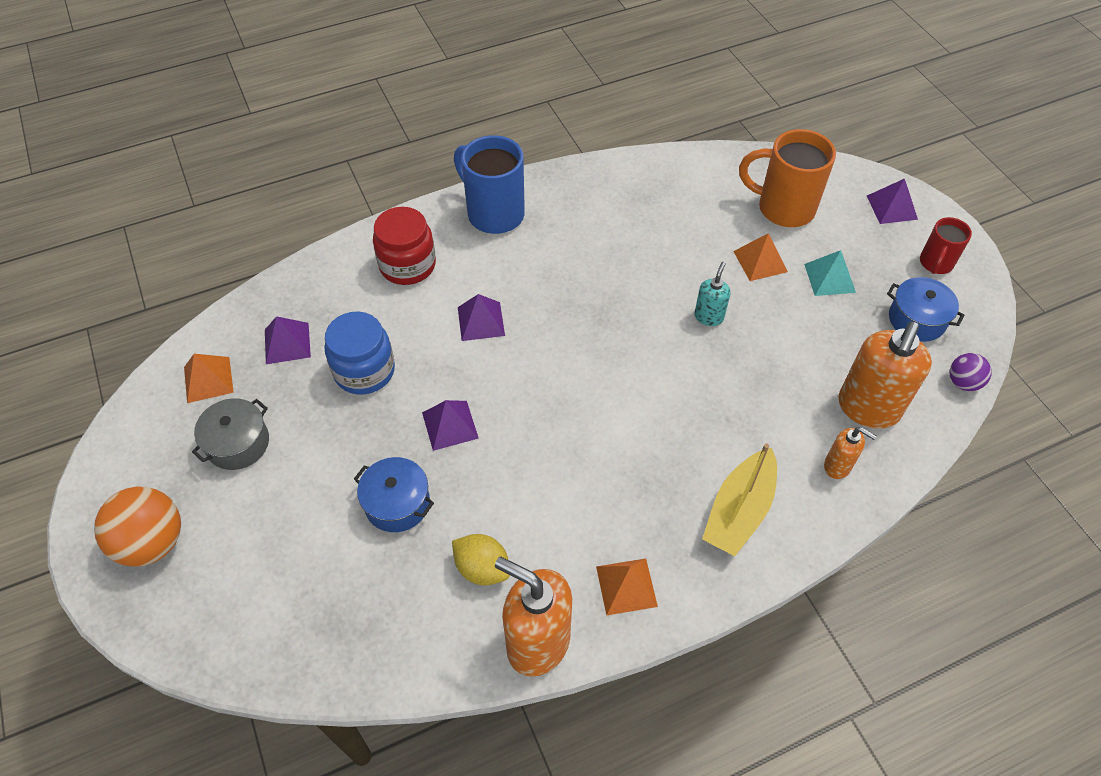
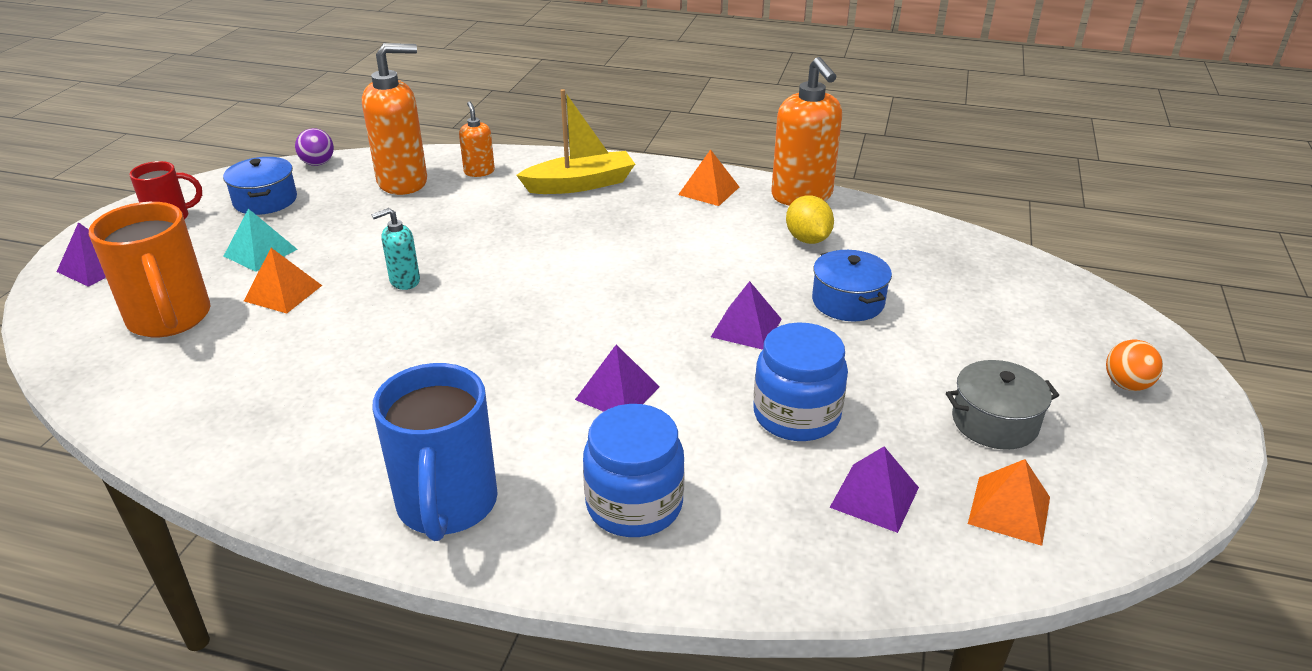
camera: 140 degrees left, 20 degrees down
(152, 542) = (1126, 385): orange ball -> orange ball, size x0.55
(407, 265) = (634, 505): red jar -> blue jar

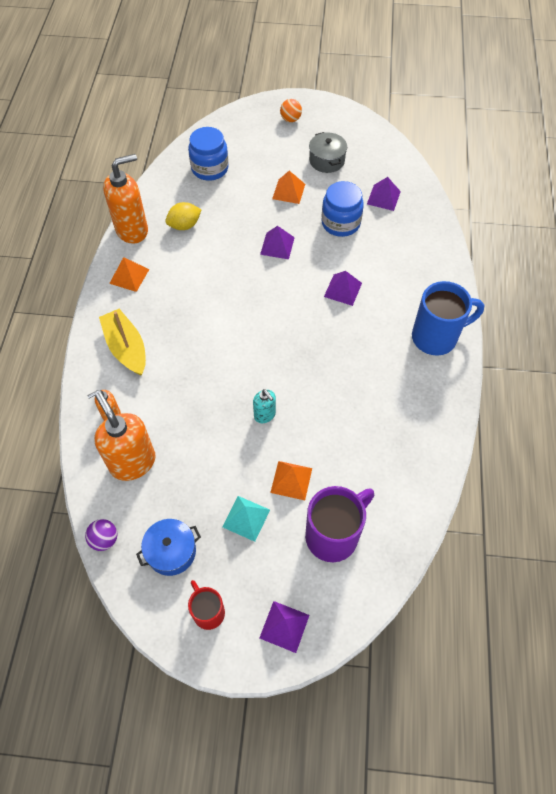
camera: 100 degrees left, 25 degrees up
(170, 319) = (333, 535): orange mug -> purple mug
(634, 505) = (413, 272): blue jar -> blue jar (210, 168)
(848, 302) = (245, 207): blue pot -> none
(1009, 510) = (378, 160): orange pyramid -> orange pyramid (288, 191)

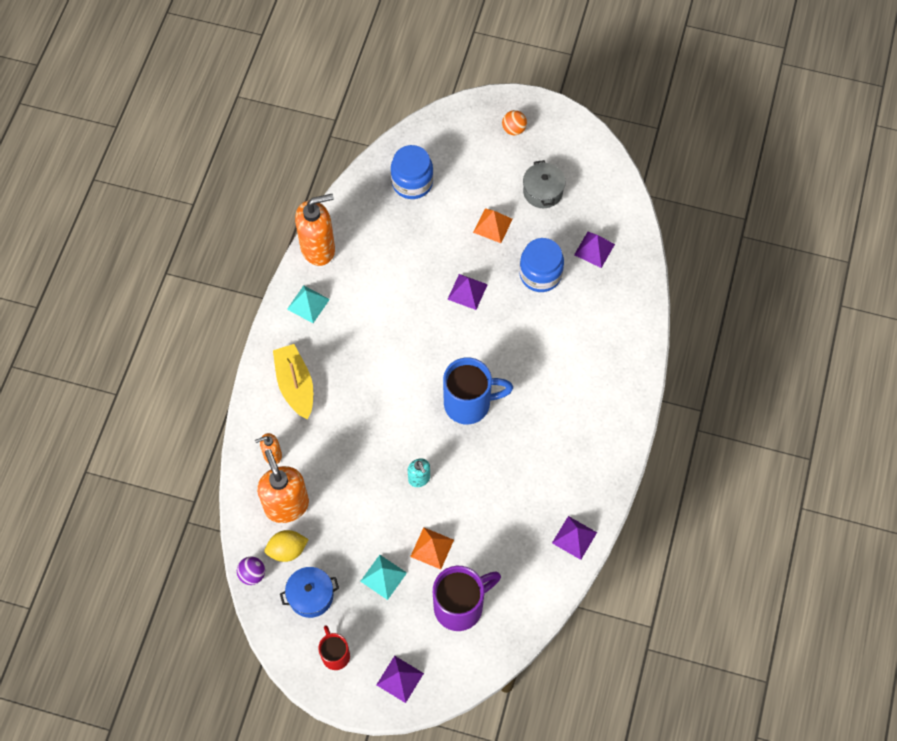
camera: 10 degrees right, 5 degrees up
(129, 276) = (308, 304): orange pyramid -> turquoise pyramid
(184, 225) = (374, 251): yellow lemon -> yellow lemon (287, 550)
(343, 289) = (525, 355): purple pyramid -> purple pyramid (574, 537)
(436, 337) = (607, 424): blue mug -> blue mug (469, 404)

